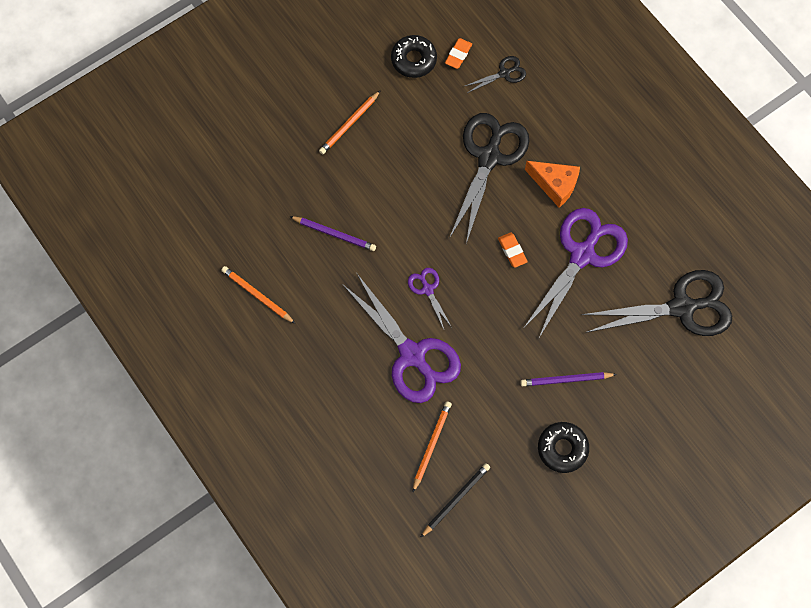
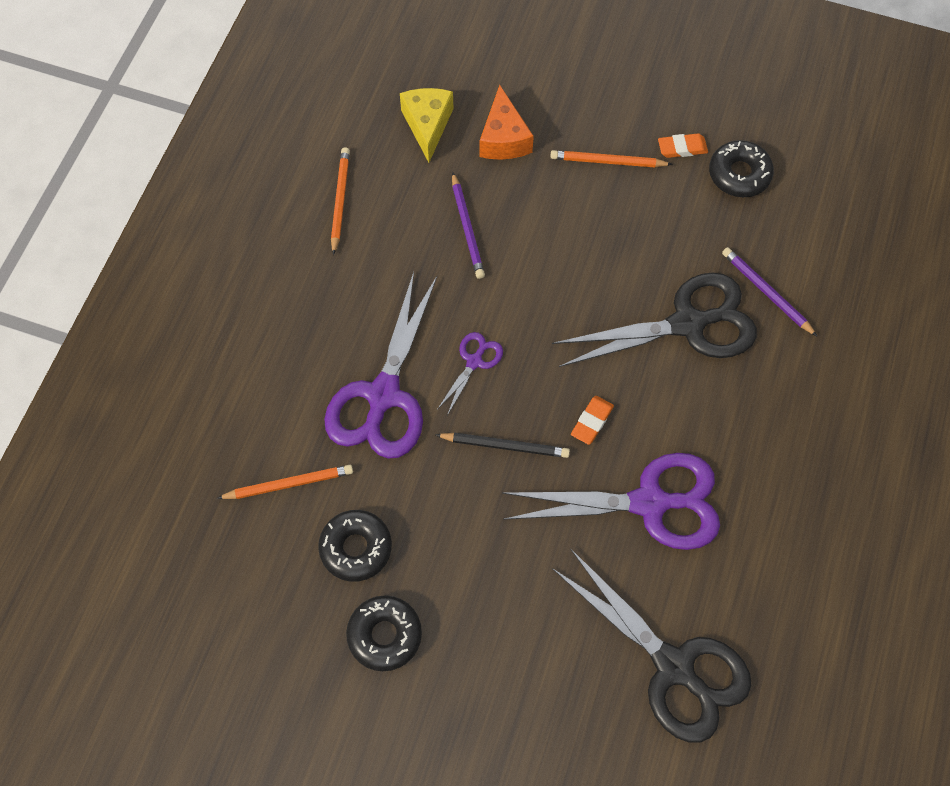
camera: 55 degrees right, 5 degrees down
(242, 208) = (427, 125): none -> yellow cheese
(456, 499) = (240, 552): black pencil -> black pencil (505, 446)
(458, 55) = (785, 214): orange eraser -> orange eraser (682, 148)
(499, 432) = (356, 548): none -> black donut
(504, 73) = (806, 275): black scissors -> none
(555, 185) = (713, 416): orange cheese -> orange cheese (503, 138)
(566, 380) = (475, 584): purple pencil -> purple pencil (766, 292)

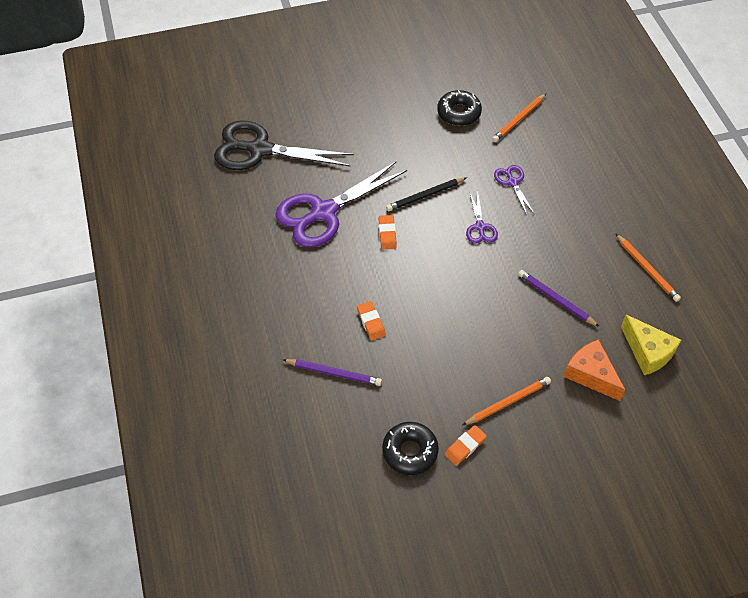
camera: 145 degrees right, 10 degrees down
(383, 396) = (512, 182): purple scissors -> purple scissors, size x0.46
(384, 635) = (412, 89): black donut -> none
(688, 323) = (371, 322): black scissors -> orange eraser

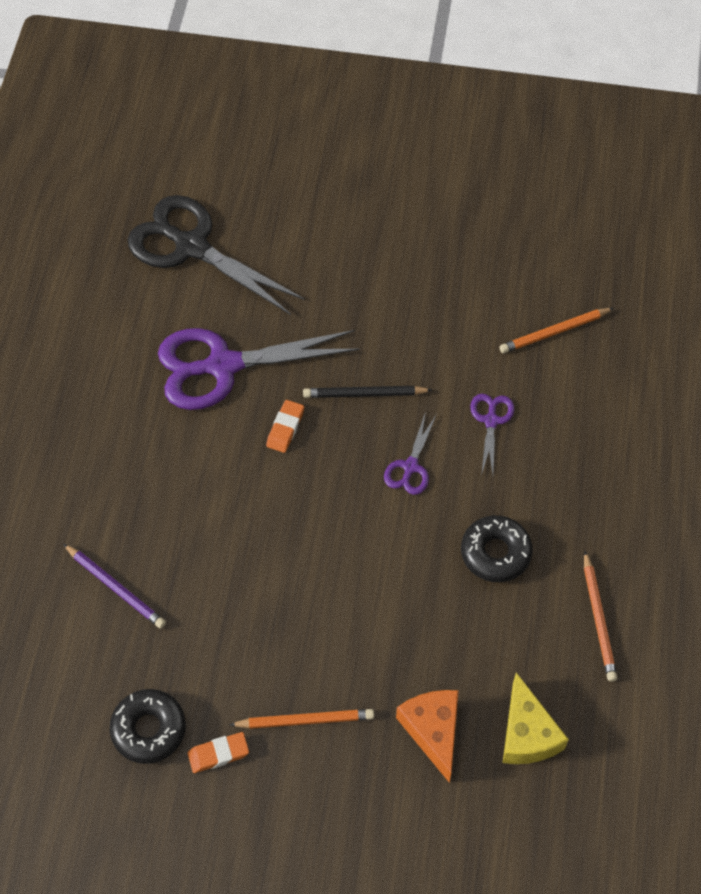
camera: 25 degrees right, 5 degrees up
(371, 322) = (197, 540): orange eraser -> none
(459, 113) = (478, 291): black donut -> black donut (495, 553)
(556, 299) = (450, 609): purple pencil -> none

